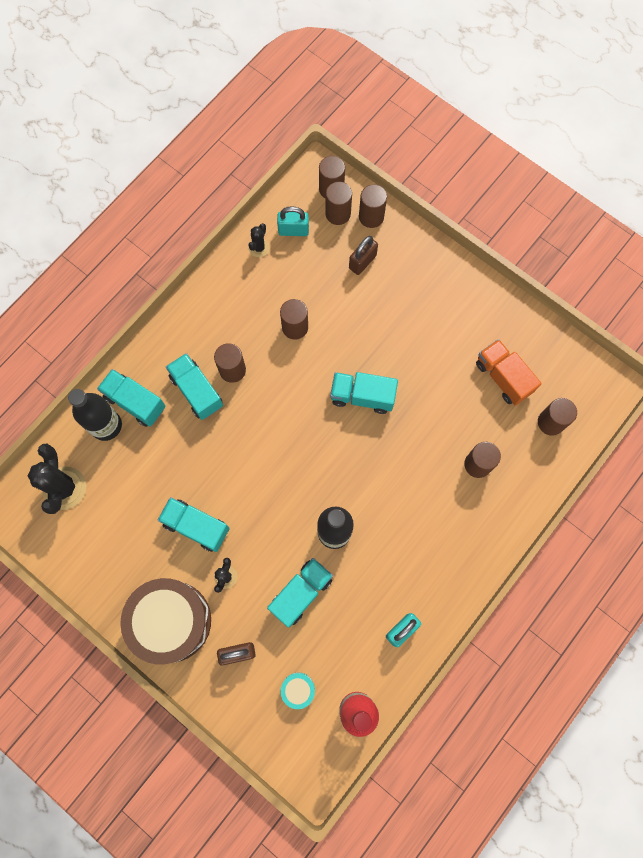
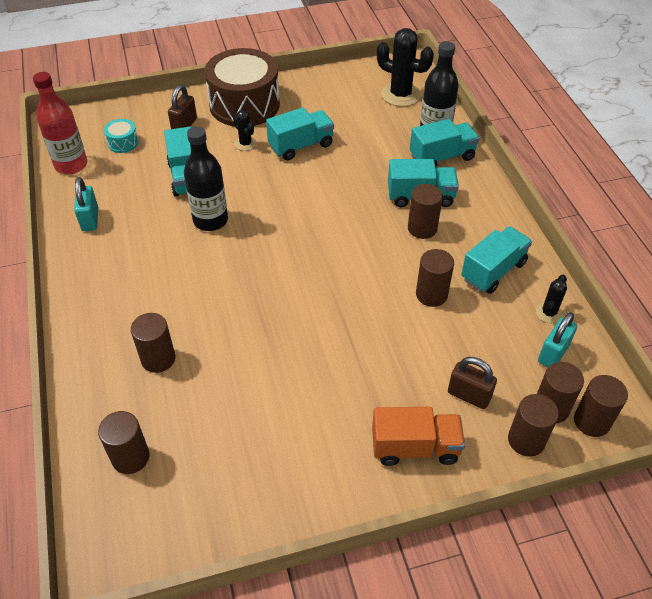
camera: 125 degrees right, 25 degrees down
(259, 248) = (549, 313): black cactus -> black cactus turned 60 degrees clockwise
(362, 262) = (469, 395): brown padlock -> brown padlock turned 45 degrees counterclockwise
(362, 396) = (313, 307): turquoise truck -> turquoise truck (493, 271)
(503, 377) = (221, 445): orange truck -> orange truck (415, 447)

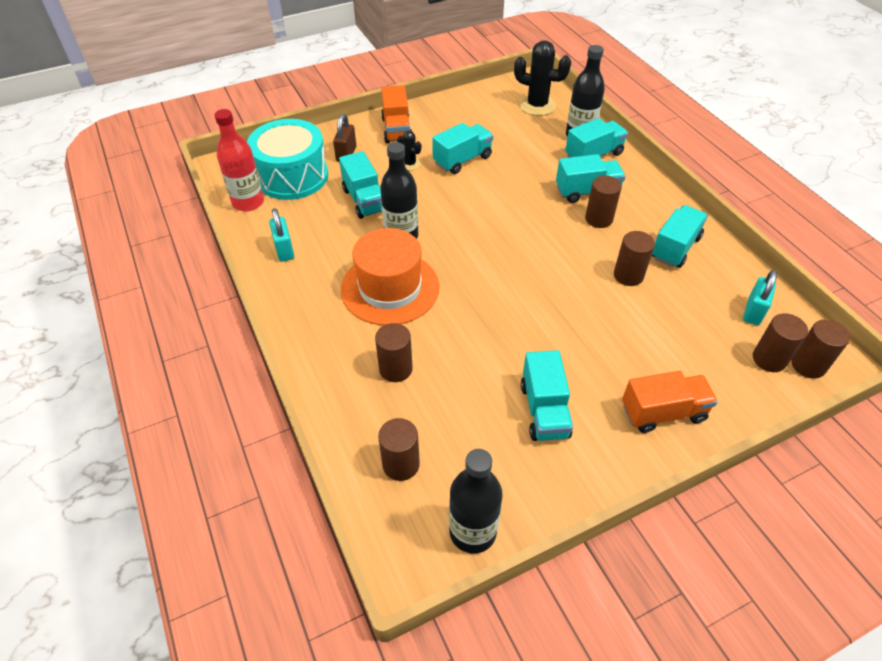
camera: 10 degrees left, 0 degrees up
(123, 143) = (292, 176): turquoise drum -> turquoise drum, size x2.42
(177, 537) = (472, 531): none -> black bottle
(181, 273) = (390, 288): none -> orange hat
(244, 105) = (397, 129): brown drum -> orange truck
(292, 425) = (544, 410): none -> turquoise truck
(469, 395) = (694, 359): brown padlock -> none
(526, 440) = (758, 390): brown cylinder -> none
(549, 313) = (736, 277): black cactus -> none

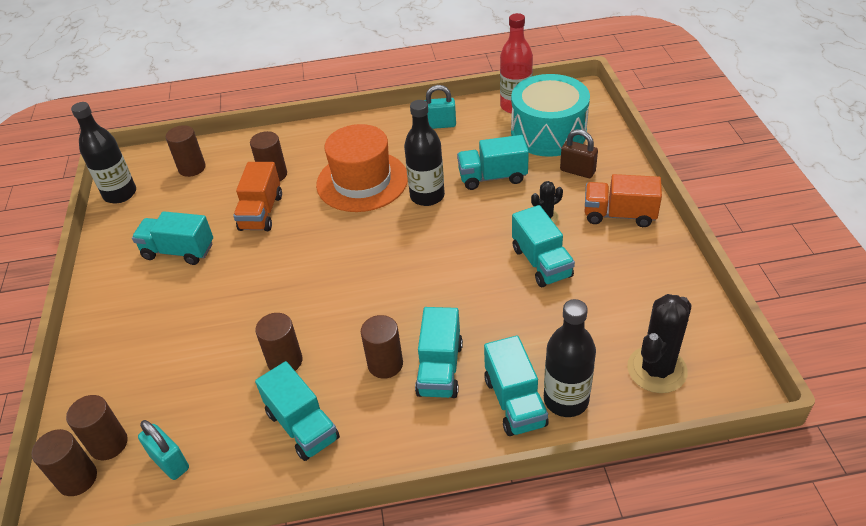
camera: 110 degrees right, 5 degrees down
(663, 412) = (121, 328): orange truck -> orange truck (261, 212)

